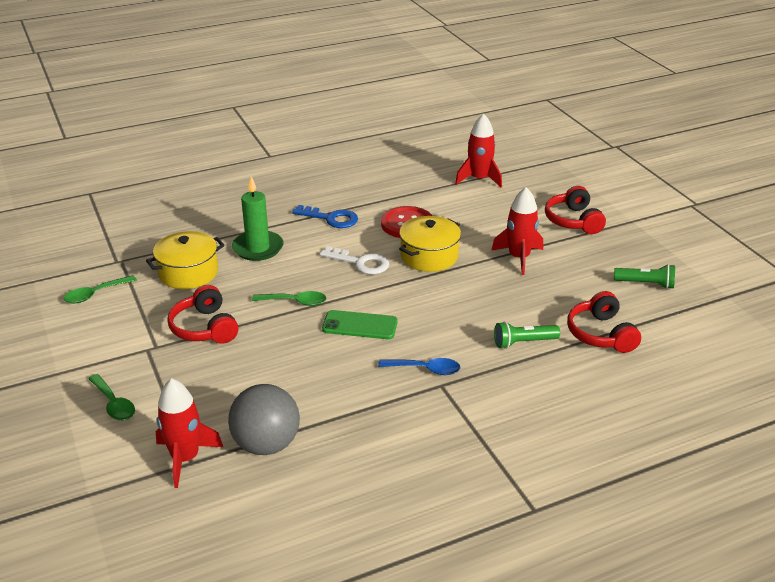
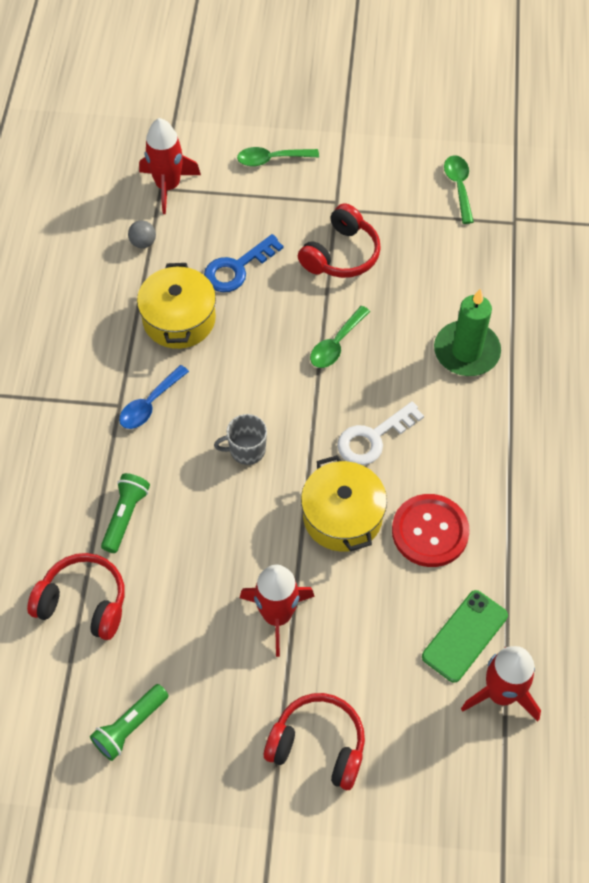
camera: 120 degrees right, 25 degrees up
(188, 273) = (452, 272): yellow pot -> yellow pot (179, 319)
(205, 328) = (341, 254): red headphones -> red headphones turned 120 degrees clockwise
(266, 444) = (143, 243): grey ball -> grey ball, size x0.42
(331, 218) = (493, 453): blue key -> blue key (237, 268)
(360, 325) = (257, 383): green phone -> green phone (465, 636)
(419, 310) = (246, 450): none -> grey mug

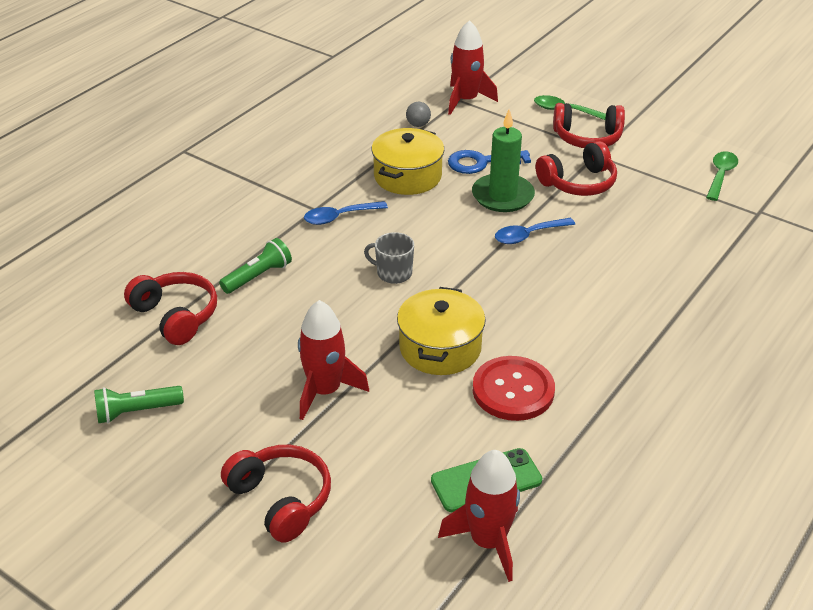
camera: 30 degrees right, 20 degrees down
(314, 189) = (587, 138): none -> red headphones
(336, 344) = (528, 235): green spoon -> blue spoon
(373, 438) = (511, 306): white key -> none
(466, 351) = (646, 281): green candle -> green candle (502, 196)

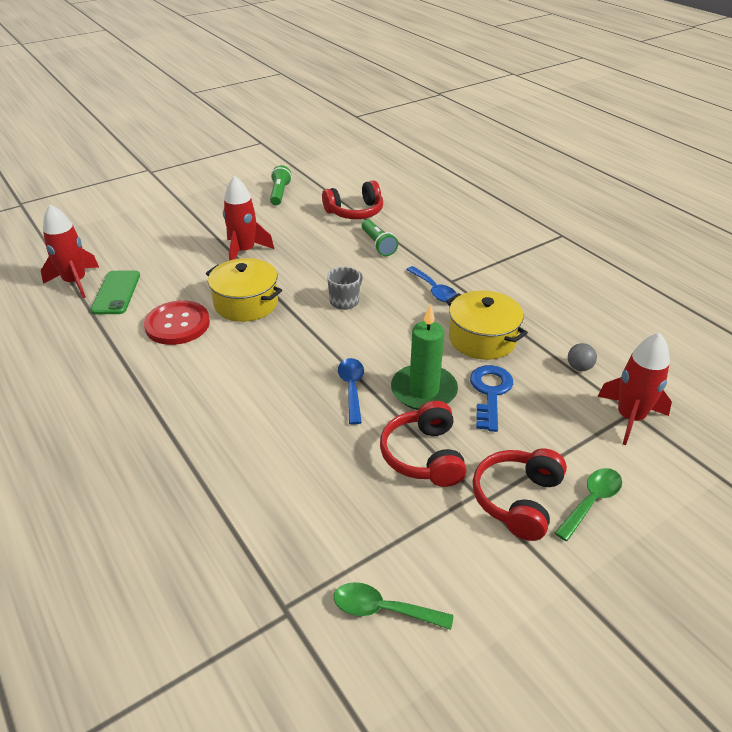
camera: 110 degrees right, 0 degrees up
(280, 500) = (175, 225): red headphones -> none
(339, 217) = (434, 290): blue spoon -> blue spoon turned 150 degrees clockwise
(720, 175) = (383, 609): green spoon -> green spoon turned 150 degrees clockwise

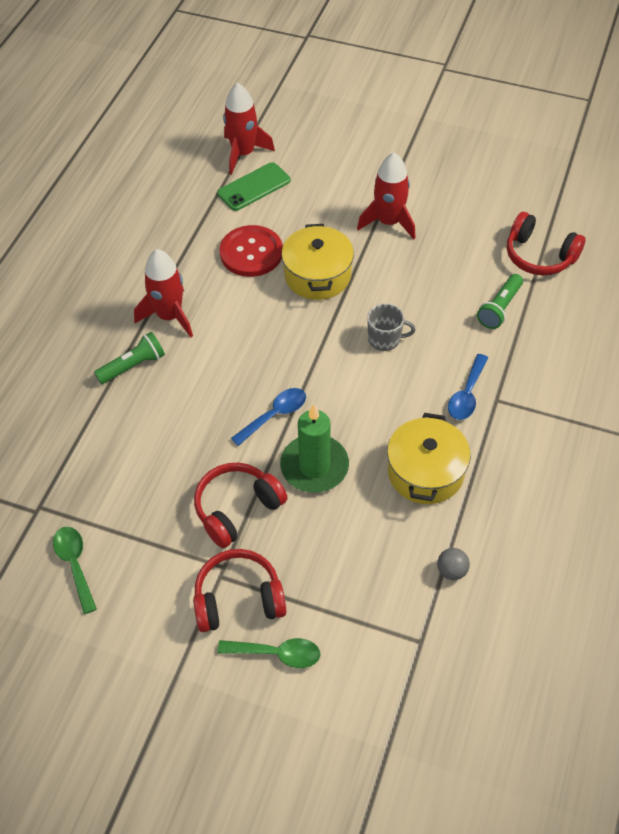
camera: 55 degrees right, 15 degrees up
(280, 193) = (509, 180): green flashlight -> green flashlight (133, 366)
(490, 393) = (353, 516): blue key -> none
(630, 418) = (411, 643): red rocket -> red rocket (169, 316)

